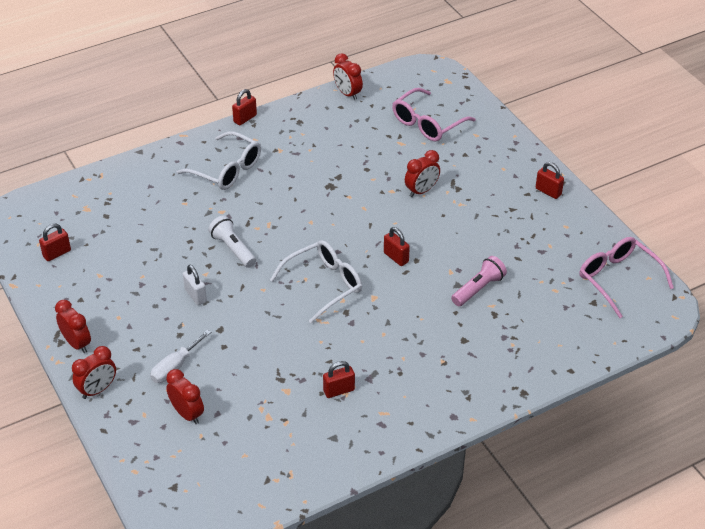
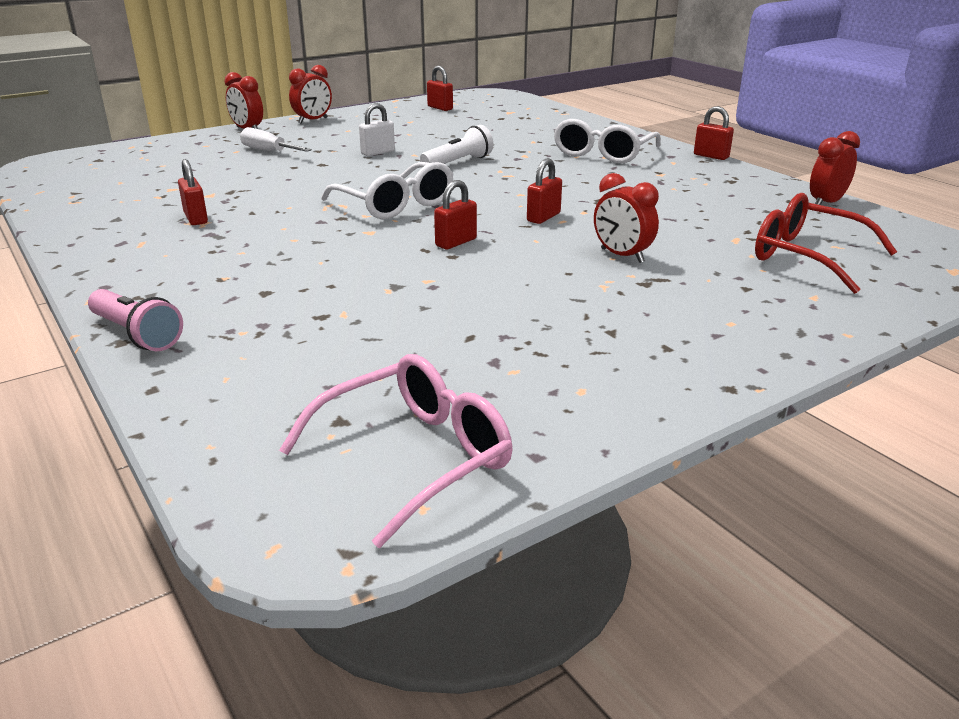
camera: 85 degrees right, 15 degrees down
(187, 414) = (197, 158): red clock -> none
(427, 123) = (806, 256): pink glasses -> red glasses
(478, 288) = (386, 302): pink flashlight -> pink flashlight (137, 334)
(548, 191) = (686, 370): red padlock -> red padlock (543, 217)

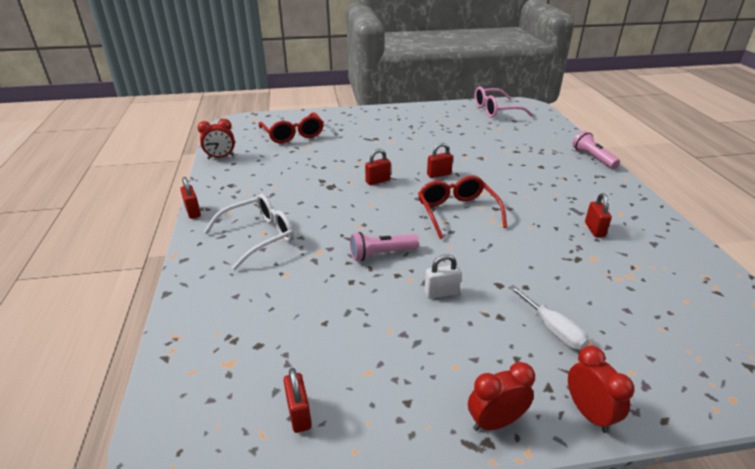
camera: 155 degrees left, 5 degrees up
(396, 205) = (457, 212): white glasses -> red glasses
(458, 162) = (381, 254): white flashlight -> pink flashlight
(622, 256) = (368, 151): red clock -> none

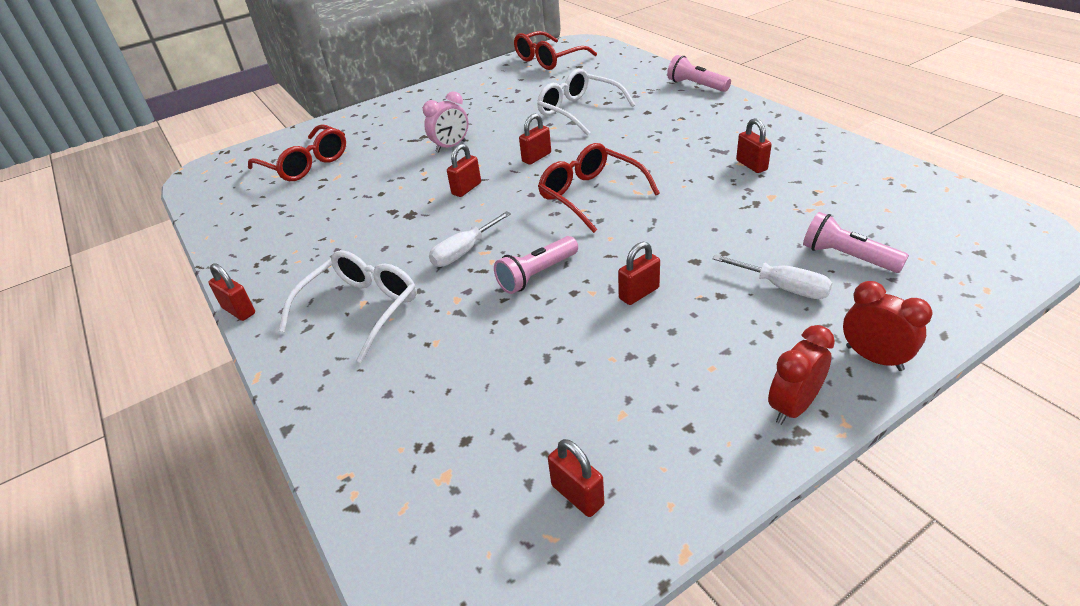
camera: 20 degrees left, 5 degrees up
(220, 157) = (221, 225): red clock -> none
(346, 222) = (464, 252): none -> white screwdriver
(388, 150) = (451, 146): none -> pink clock
(441, 293) = (639, 293): white padlock -> red padlock
(491, 151) = (578, 111): none -> white glasses
(495, 110) = (548, 60): pink glasses -> red glasses
(623, 326) = (847, 257): none -> pink flashlight

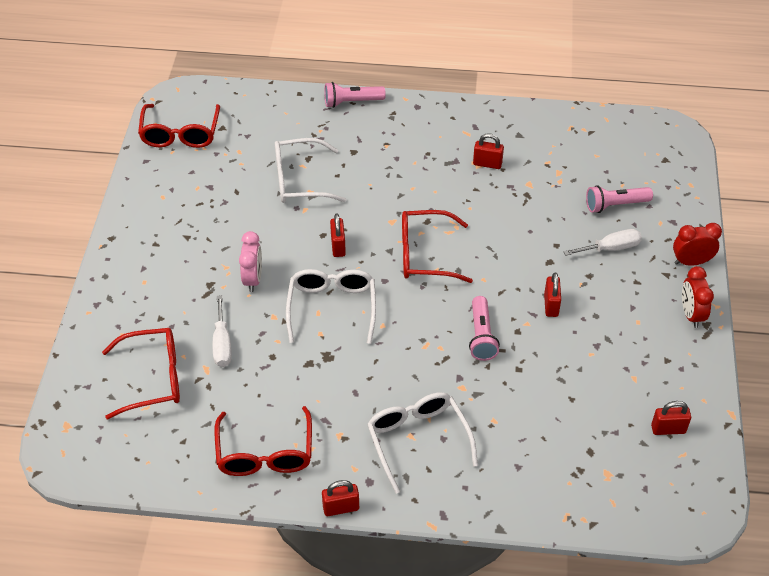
camera: 55 degrees left, 10 degrees up
(271, 243) = (265, 453): none -> red glasses
(464, 252) = (413, 355): white screwdriver -> white screwdriver (222, 344)
(466, 189) = (332, 307): red padlock -> white glasses

